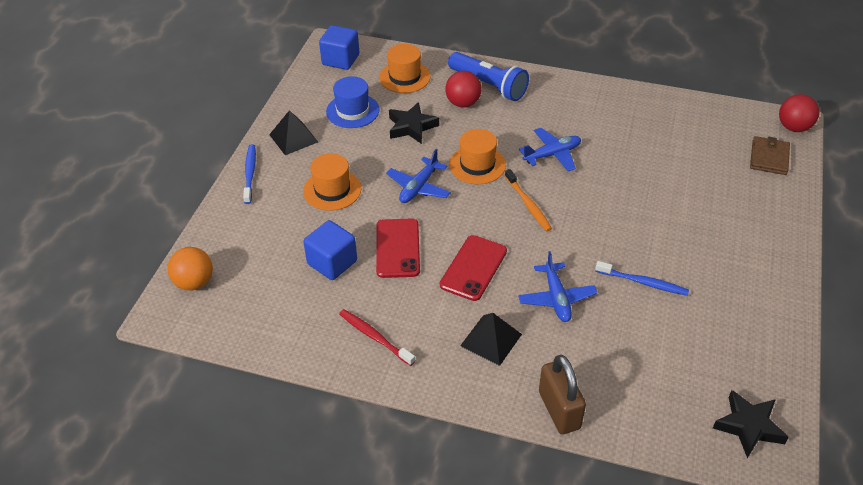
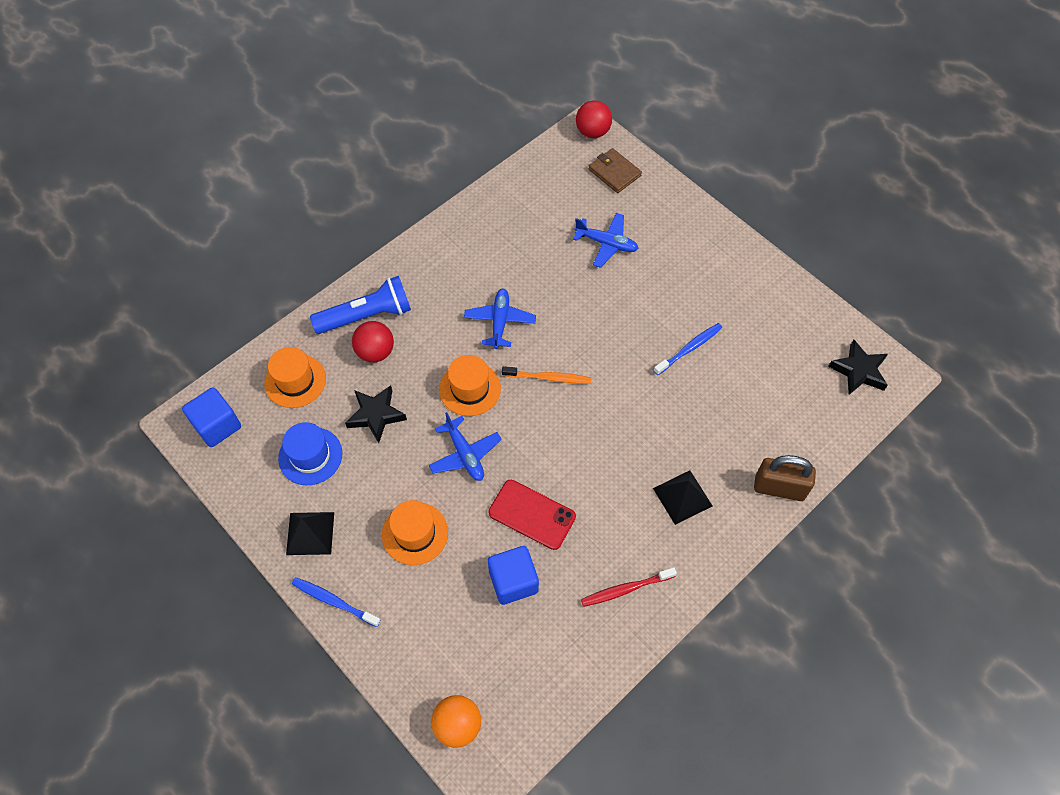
camera: 60 degrees left, 15 degrees up
(473, 268) = (595, 465): red phone -> none
(556, 298) = (667, 421): blue plane -> blue plane (606, 243)

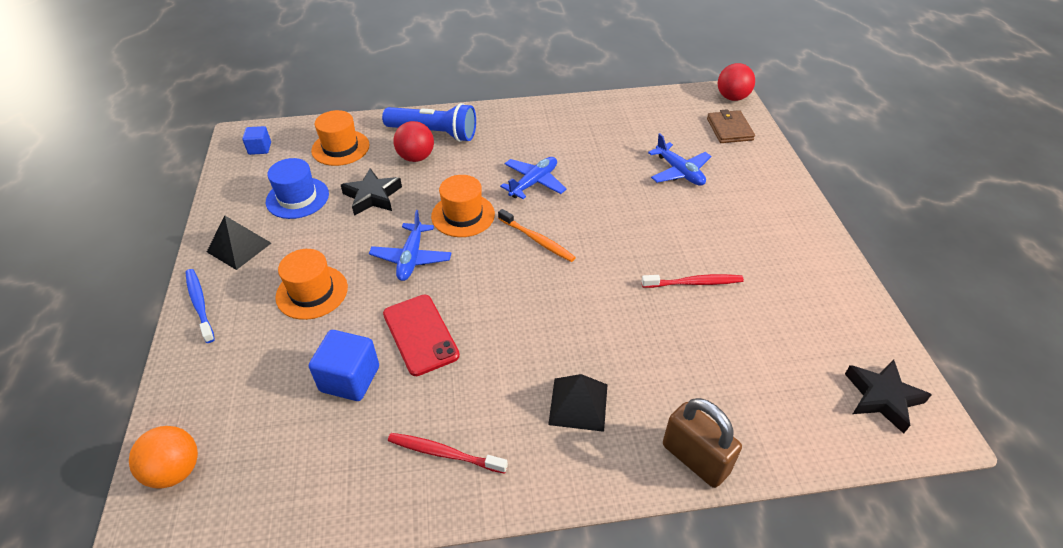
camera: 35 degrees right, 15 degrees down
(217, 425) = (260, 148): blue cube -> blue cube, size x0.59
(689, 349) = (694, 283): blue toothbrush -> red toothbrush

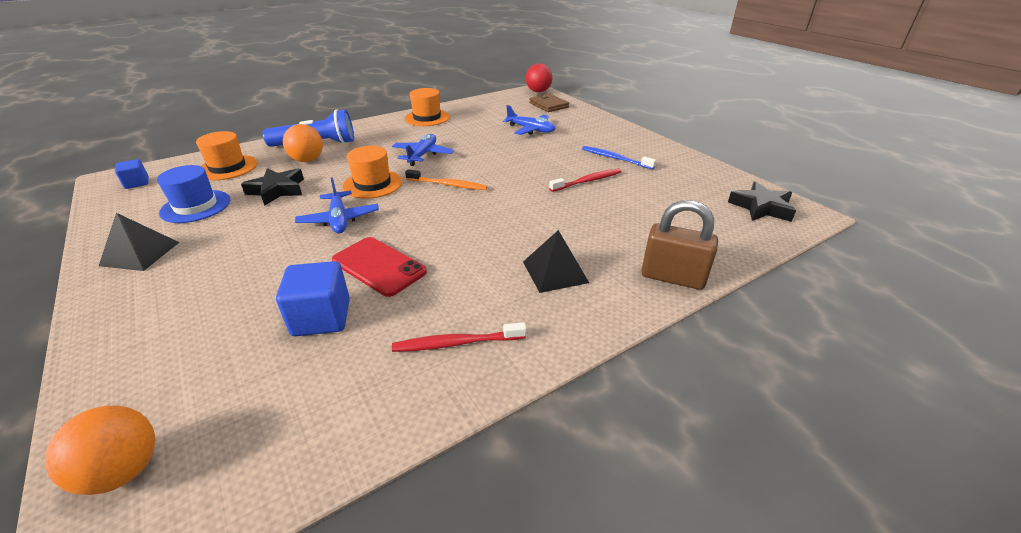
camera: 25 degrees left, 10 degrees down
(200, 304) = (105, 308): blue toothbrush -> blue toothbrush (615, 158)
(312, 292) = (244, 266): orange hat -> orange hat (427, 118)
(416, 157) = (307, 160): red ball -> orange ball

